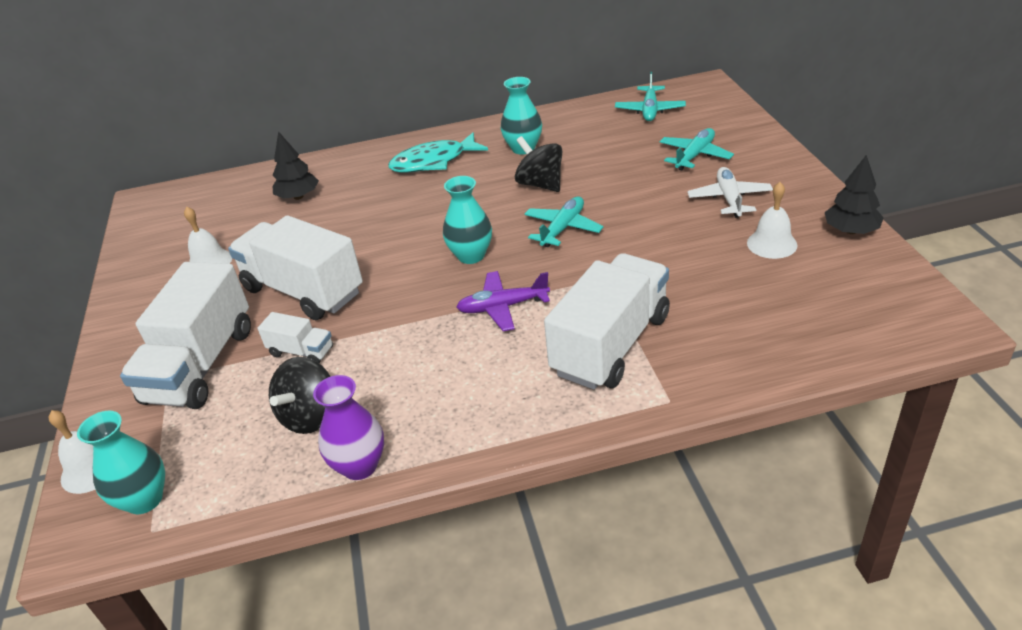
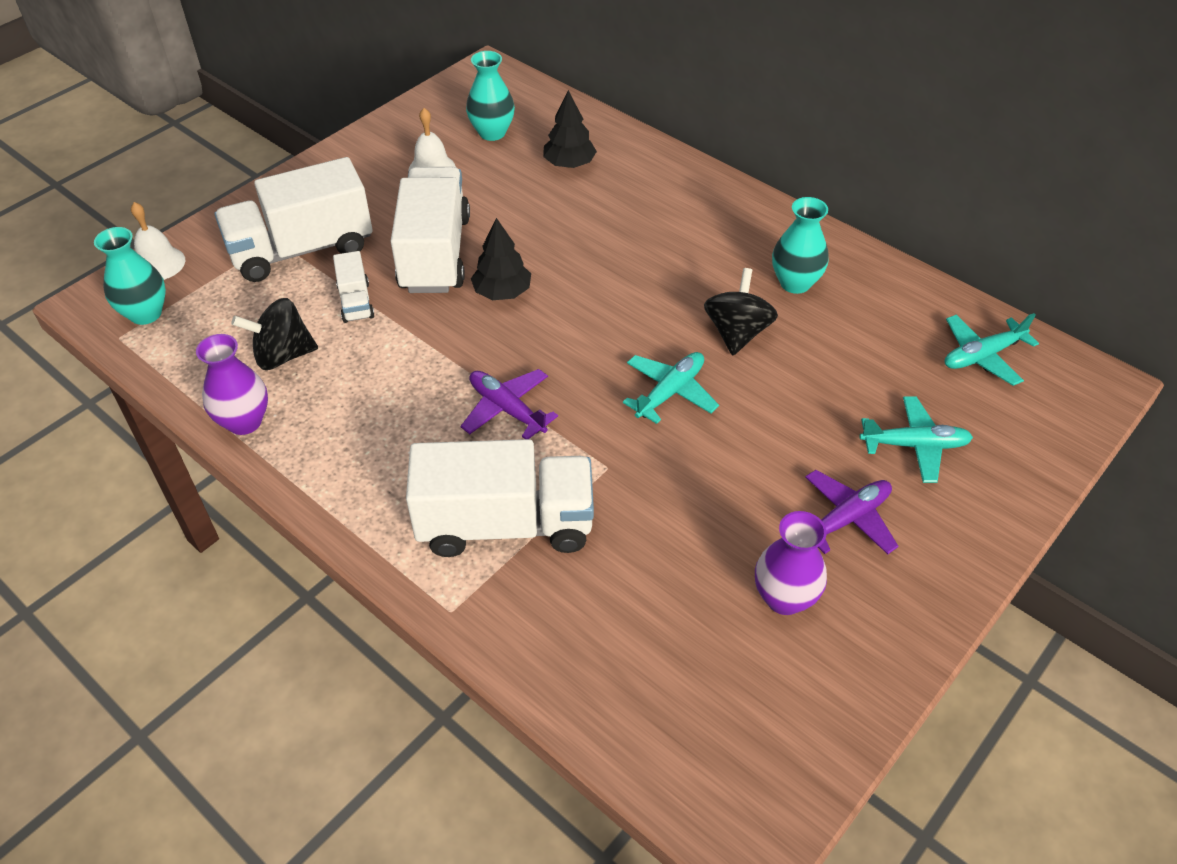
camera: 50 degrees right, 10 degrees up
(433, 162) = (708, 225): turquoise fish -> none
(471, 255) = (570, 342): turquoise vase -> turquoise vase (492, 133)
(563, 228) = (670, 392): turquoise plane -> turquoise plane turned 45 degrees counterclockwise
(729, 199) = (846, 518): white plane -> purple plane
(772, 244) = (784, 598): white bell -> purple vase
(851, 230) = (875, 672): black tree -> black tree (502, 292)

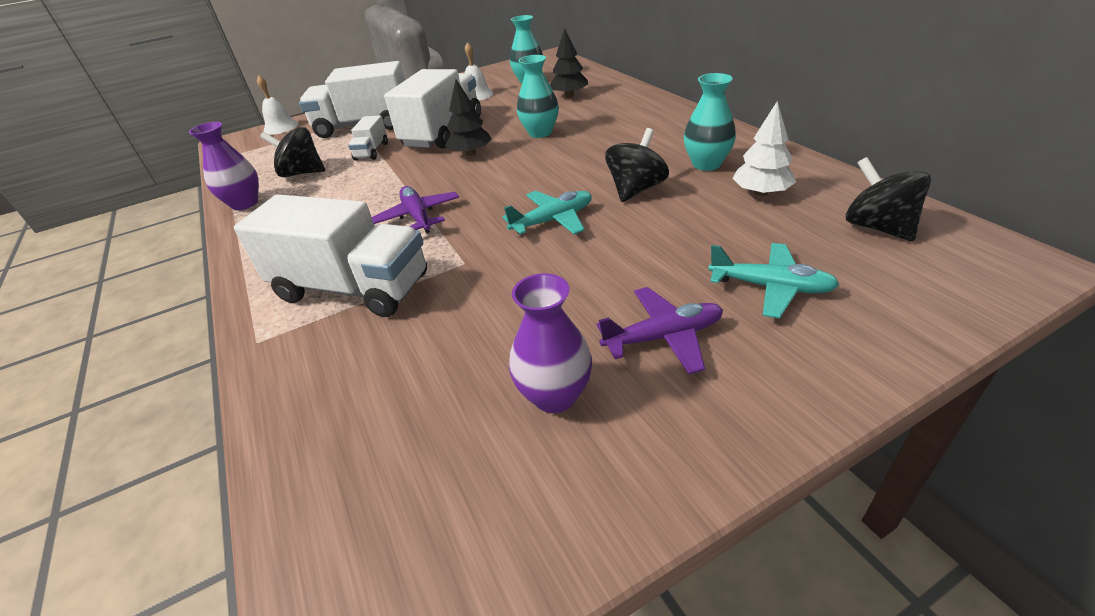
camera: 25 degrees right, 10 degrees down
(145, 313) = (249, 148): turquoise vase -> turquoise vase (540, 133)
(865, 322) = (761, 193): none -> white tree
(982, 356) = (877, 227): turquoise plane -> black spinning top

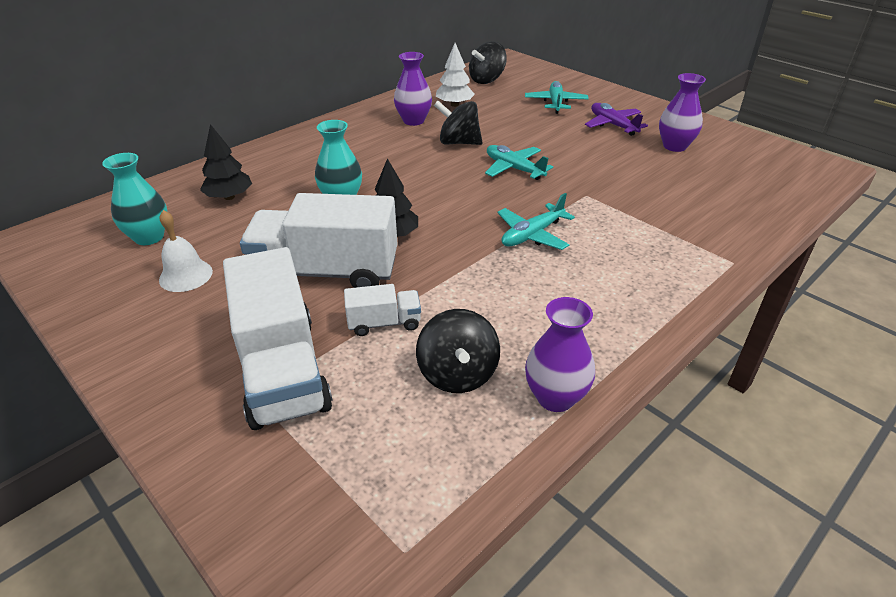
camera: 110 degrees left, 0 degrees up
(281, 127) = (254, 523): white bell -> none
(352, 288) = (647, 237): white truck -> none
(418, 216) = (532, 235): purple plane -> turquoise plane
(706, 164) = (413, 121): turquoise vase -> purple vase

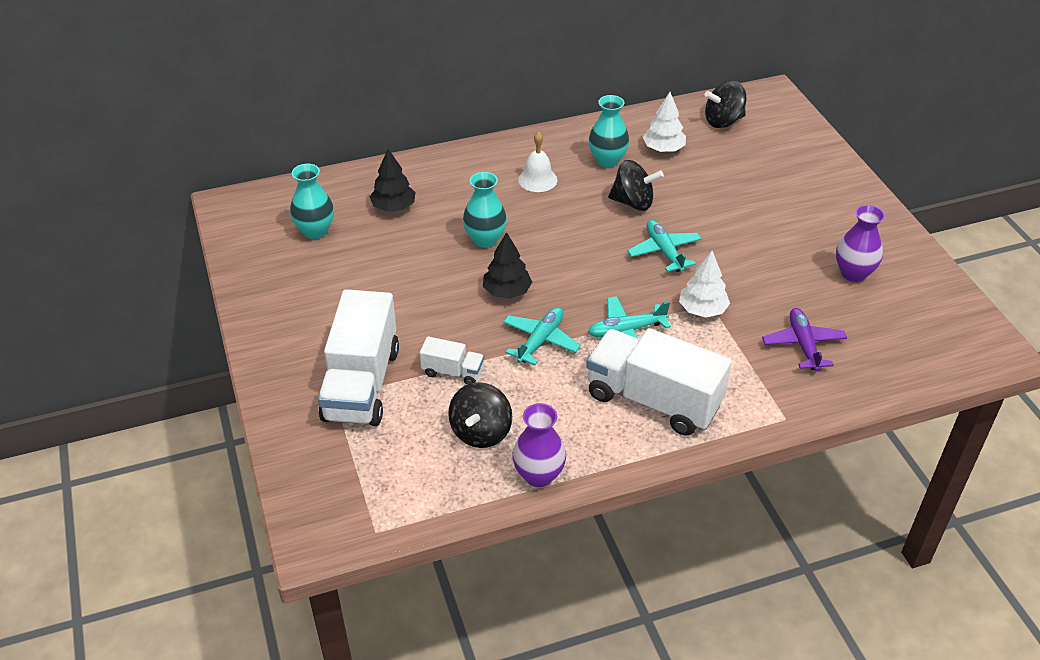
camera: 25 degrees right, 5 degrees up
(186, 275) = (328, 278): white bell -> white bell (537, 179)
(326, 272) = (434, 311): white truck -> white truck (653, 400)
(413, 121) = (607, 160): purple vase -> turquoise vase
(458, 142) = (633, 202): black spinning top -> black spinning top turned 150 degrees clockwise
(555, 103) = (773, 176): turquoise plane -> turquoise plane (540, 341)
(583, 201) = (702, 309): none -> white tree
(612, 125) = (811, 225): purple plane -> purple plane (803, 345)

